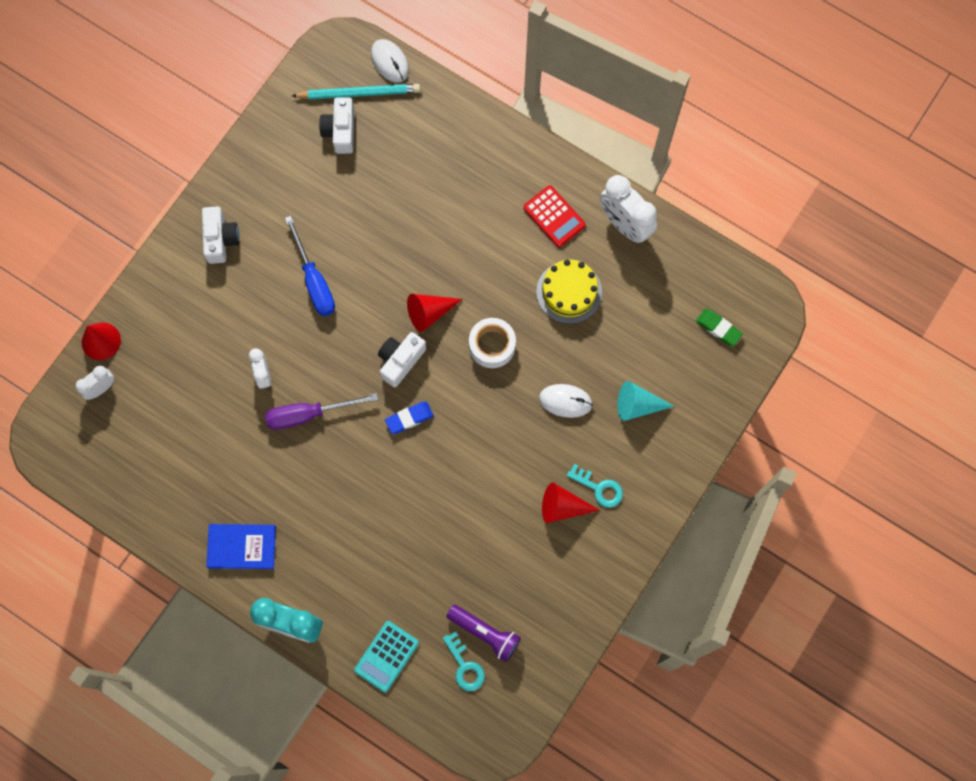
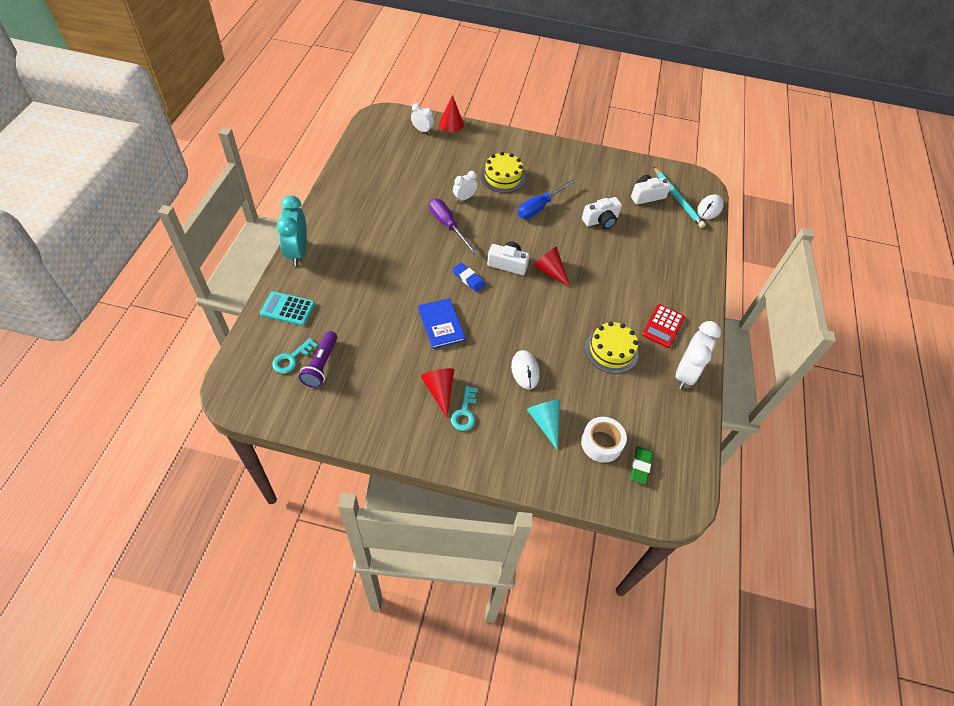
camera: 65 degrees right, 20 degrees down
(220, 239) = (542, 158): white camera -> white camera (601, 220)
(240, 308) = (502, 177): none -> yellow cake
(241, 546) = (344, 214): blue book -> blue book (441, 324)
(492, 345) = (545, 313): white tape -> white tape (601, 443)

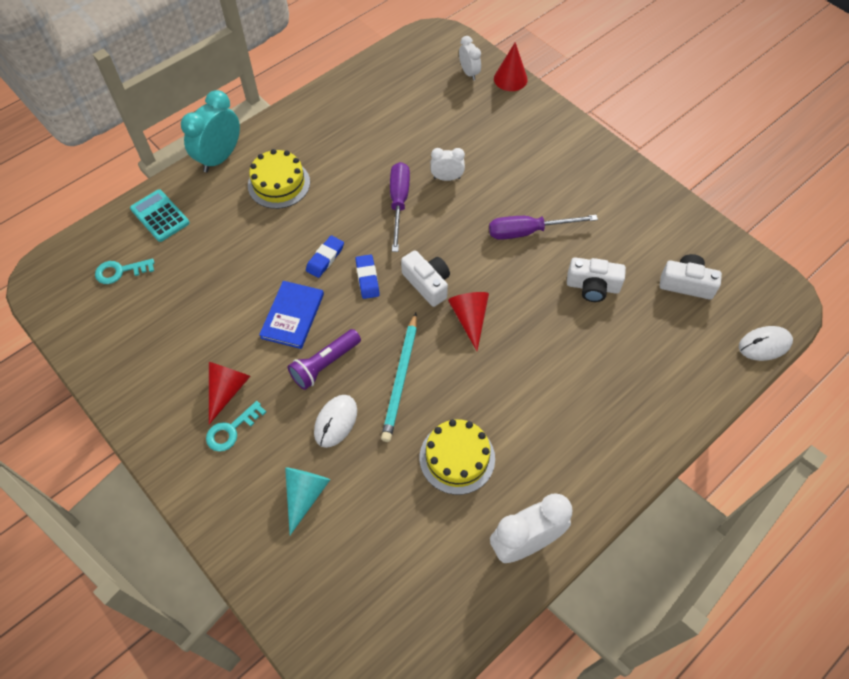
camera: 40 degrees right, 5 degrees up
(321, 365) = (140, 294): purple flashlight -> purple flashlight (324, 364)
(430, 280) = (325, 258): none -> blue eraser
(502, 177) = (515, 173): yellow cake -> yellow cake (279, 184)
(539, 207) = (528, 231): blue screwdriver -> purple screwdriver
(601, 443) = (345, 561): white tape -> none
(640, 466) = (365, 618): green eraser -> none
(663, 326) = (551, 465): red calculator -> none
(678, 199) = (728, 309): turquoise pencil -> turquoise pencil (401, 379)

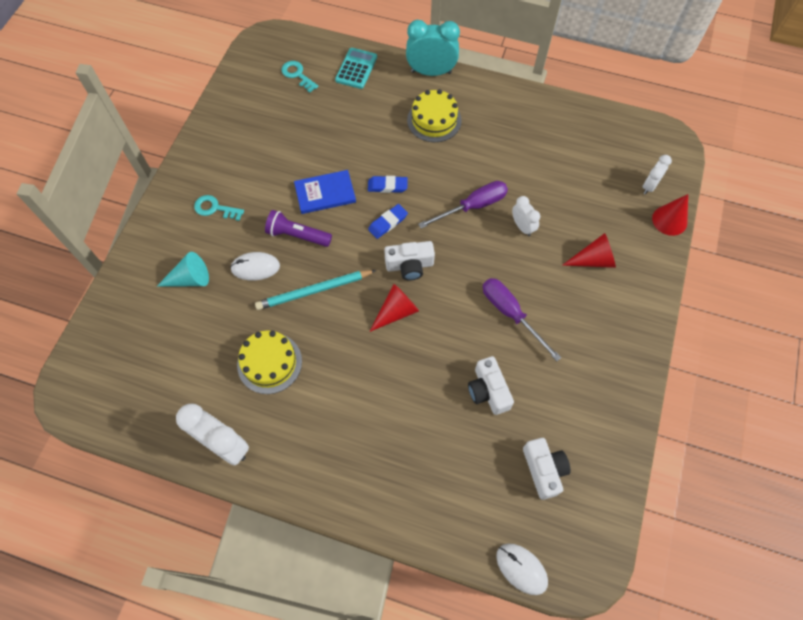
camera: 60 degrees right, 5 degrees up
(227, 390) = (243, 188): red cone -> red cone (593, 260)
(427, 283) = (409, 265): white camera -> white camera turned 60 degrees clockwise

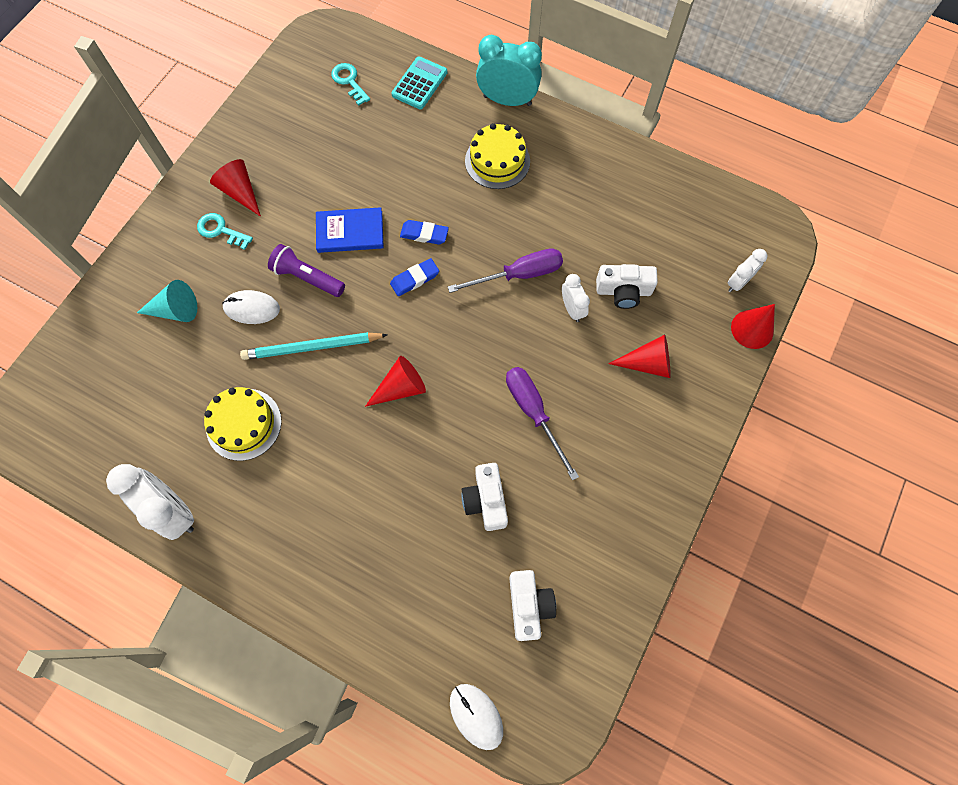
camera: 10 degrees right, 5 degrees up
(225, 175) = (240, 192): none -> red cone
(409, 265) = (428, 335): white camera -> white camera (623, 291)

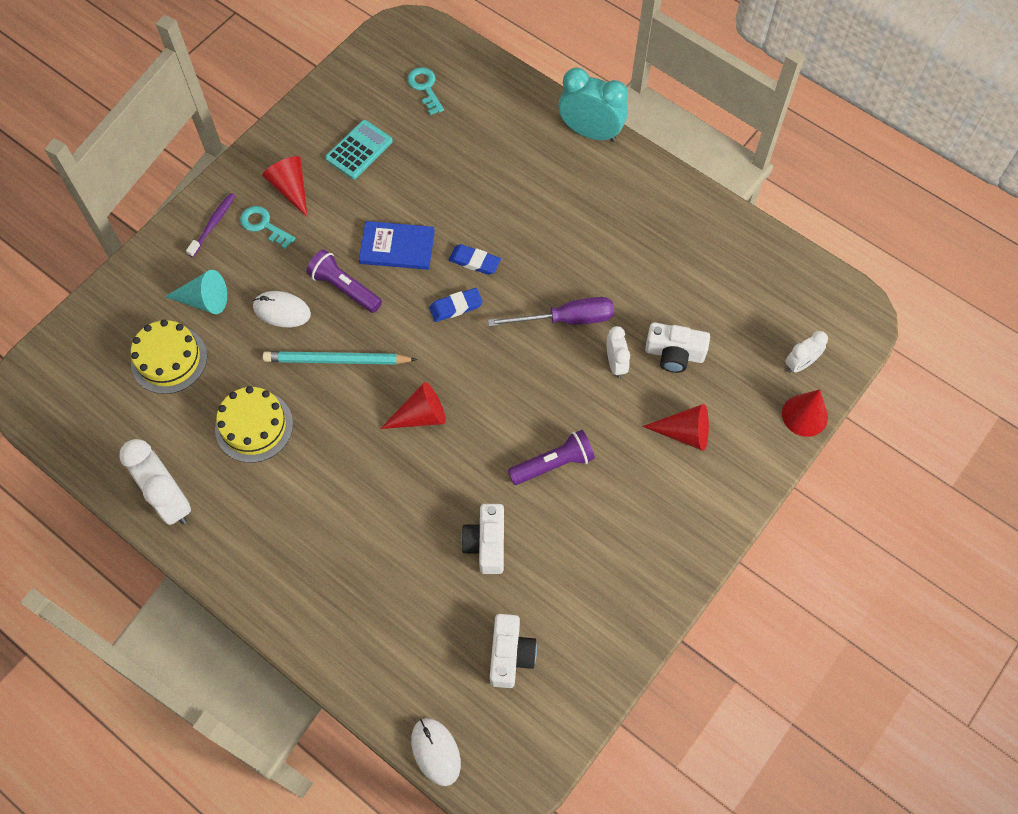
camera: 10 degrees right, 5 degrees down
(172, 236) = (213, 224): none -> purple toothbrush
(419, 84) = (500, 101): turquoise calculator -> turquoise calculator (359, 150)
(497, 161) = (567, 196): yellow cake -> yellow cake (169, 359)
(534, 413) = (553, 464): purple screwdriver -> purple flashlight

